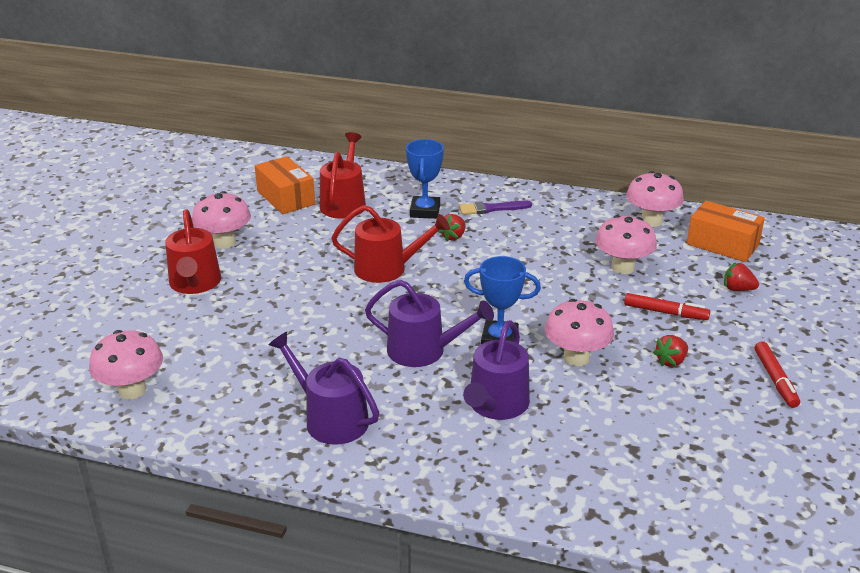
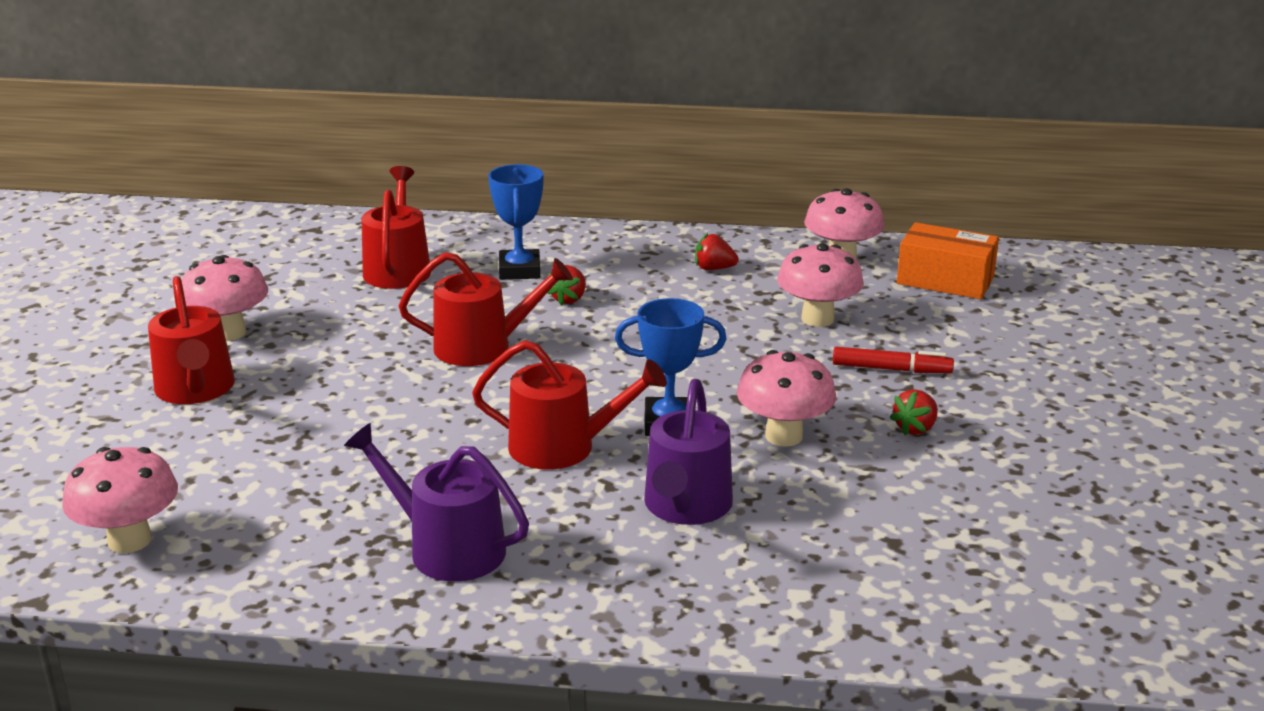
camera: 10 degrees left, 5 degrees down
(286, 198) = (309, 268): orange box -> none
(423, 351) = (563, 447): purple watering can -> red watering can
(491, 209) = (614, 260): purple brush -> none
(737, 289) = (980, 333): red strawberry -> red strawberry (714, 269)
(775, 379) = (1061, 438): red marker -> none

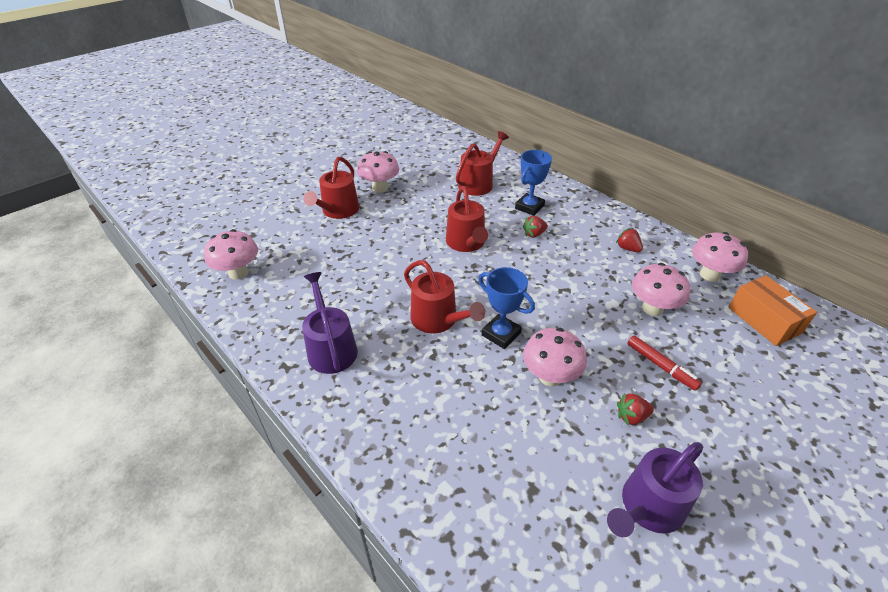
camera: 40 degrees right, 15 degrees up
(482, 347) = (466, 243): red watering can -> red watering can turned 45 degrees clockwise
(686, 506) = (453, 391): purple watering can -> purple watering can (648, 507)

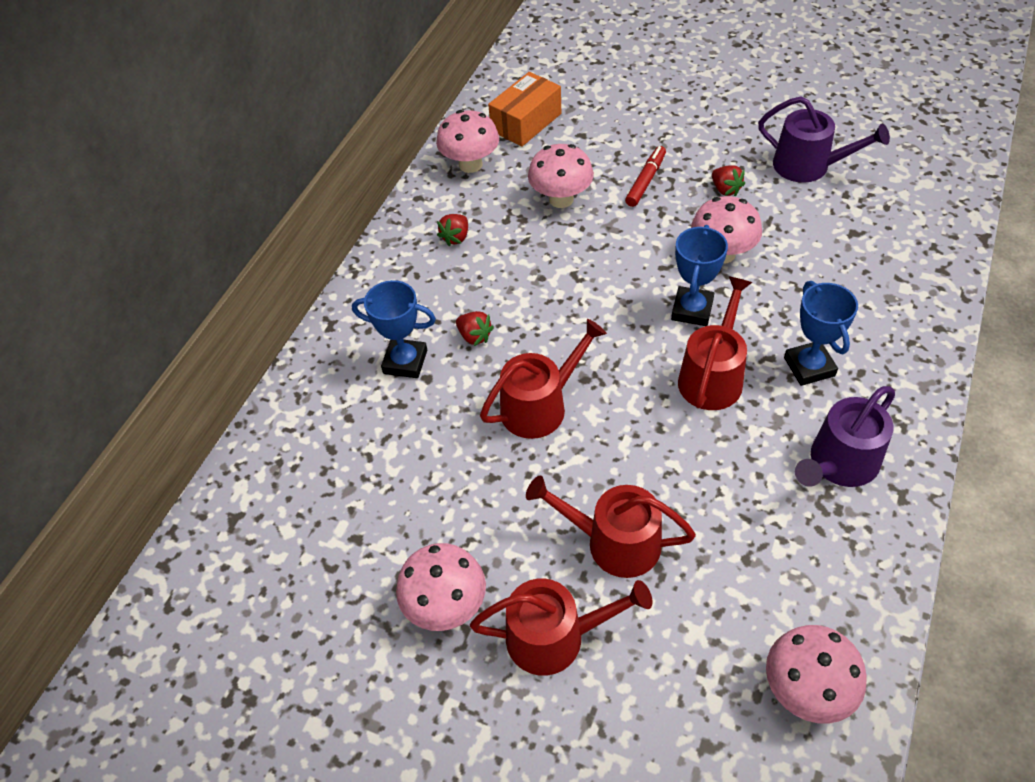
camera: 110 degrees left, 10 degrees up
(411, 373) = (809, 367): none -> blue trophy
(478, 183) = (362, 453): red watering can -> red watering can (614, 542)

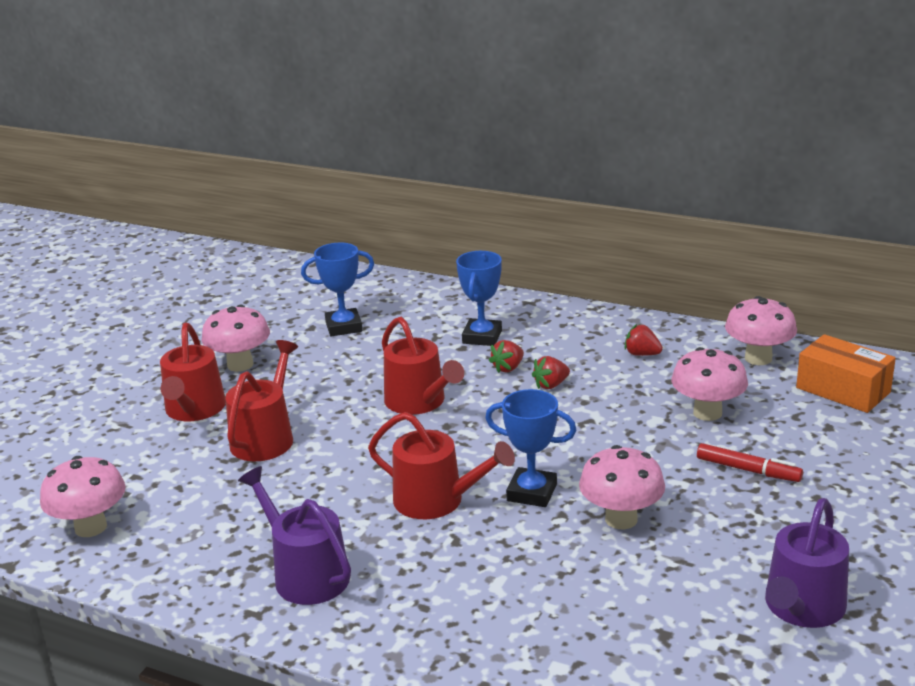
camera: 90 degrees right, 25 degrees down
(725, 189) = (740, 530): red strawberry -> red strawberry (551, 385)
(809, 367) = (438, 568): blue trophy -> blue trophy (343, 327)

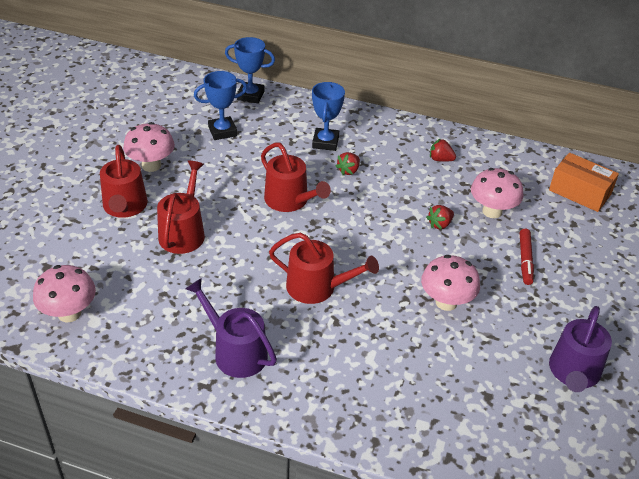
camera: 10 degrees left, 15 degrees up
(532, 492) = (382, 280): blue trophy -> blue trophy (250, 95)
(551, 385) = (381, 186): red strawberry -> red strawberry (439, 224)
(748, 470) = (525, 260): red marker -> red marker turned 75 degrees clockwise
(758, 358) = (520, 164): pink mushroom -> none

